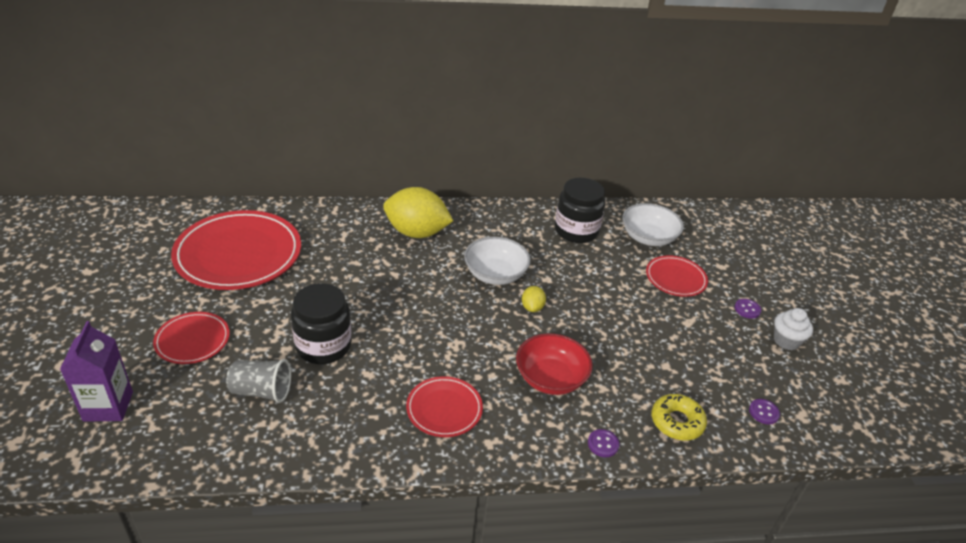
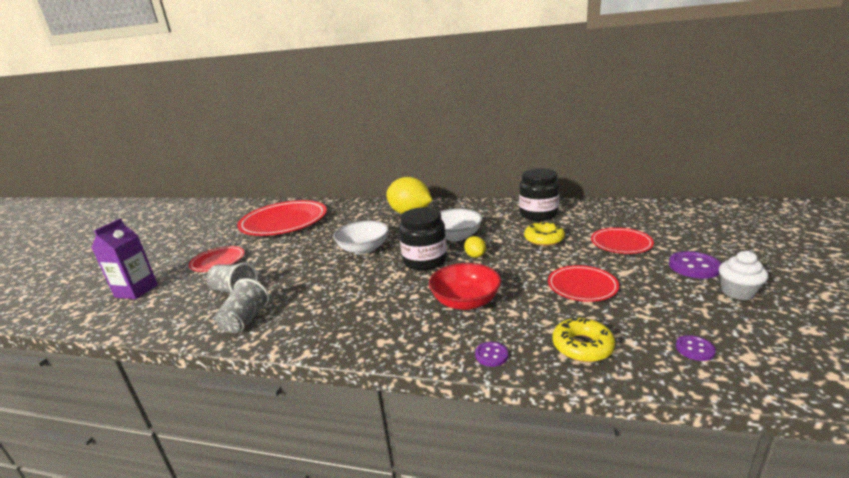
camera: 25 degrees right, 15 degrees down
(312, 435) = (245, 320): none -> grey cup
(323, 346) = (298, 269): black jar -> black jar (425, 261)
(444, 409) = (359, 314): red plate -> red plate (582, 286)
(532, 307) = (475, 256): yellow lemon -> yellow lemon turned 45 degrees counterclockwise
(596, 275) = (544, 239): none -> yellow donut
(648, 238) = (603, 219): white bowl -> white bowl (363, 249)
(747, 309) = (694, 266): purple button -> purple button, size x1.75

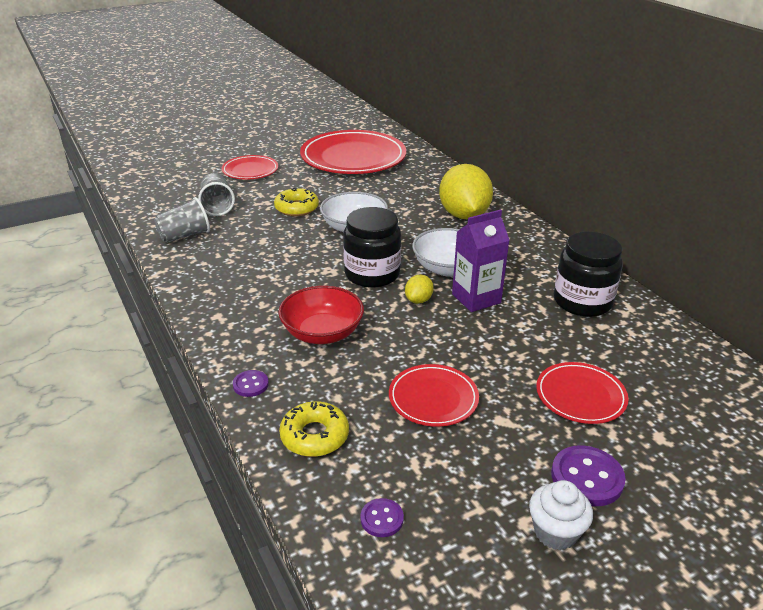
camera: 45 degrees right, 10 degrees up
(136, 291) = (175, 166): purple carton -> purple carton (476, 298)
(544, 239) = (517, 331): yellow donut -> yellow donut (296, 208)

